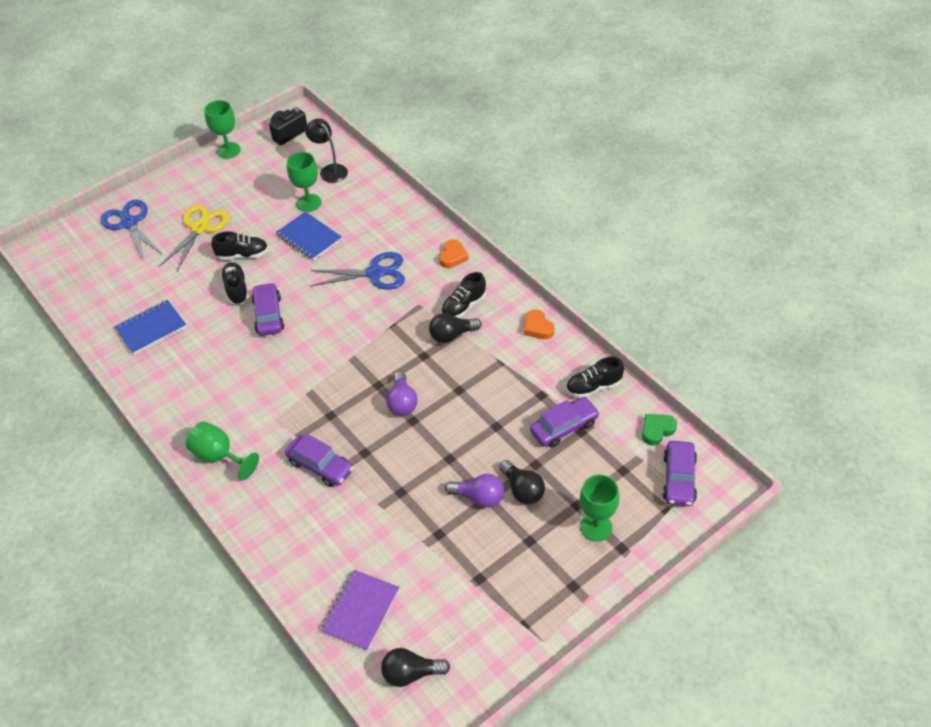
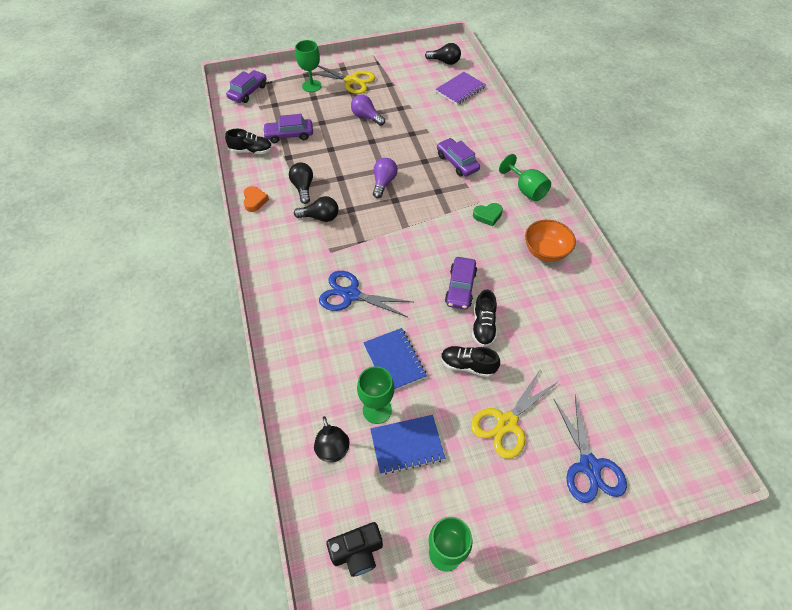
camera: 160 degrees left, 5 degrees up
(151, 328) = (571, 313): blue notebook -> blue notebook (407, 445)
(184, 383) = (545, 251): none -> orange bowl
(453, 256) = (274, 286): orange heart -> none
(463, 306) = (296, 237): black shoe -> none
(522, 490) = (338, 113): black light bulb -> black light bulb (303, 188)
(542, 562) = (351, 81): none -> yellow scissors
(657, 430) = (236, 116): green heart -> green heart (488, 216)

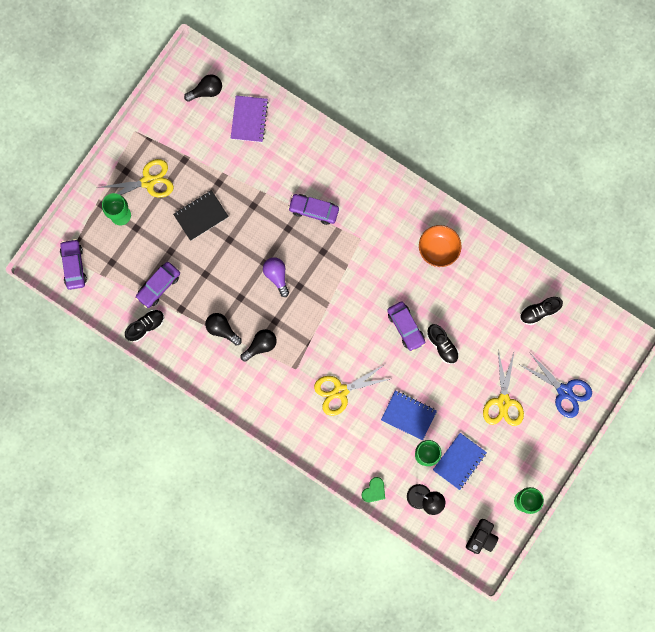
camera: 40 degrees left, 25 degrees up
(254, 201) = (199, 370): orange heart -> none
(350, 295) = (340, 391): blue scissors -> yellow scissors
(366, 117) = (201, 216): purple light bulb -> black notebook
(467, 365) = (454, 382): black shoe -> black shoe (539, 312)
(488, 216) = (376, 247): green heart -> green heart (374, 491)
(526, 189) = (385, 198): green goblet -> none

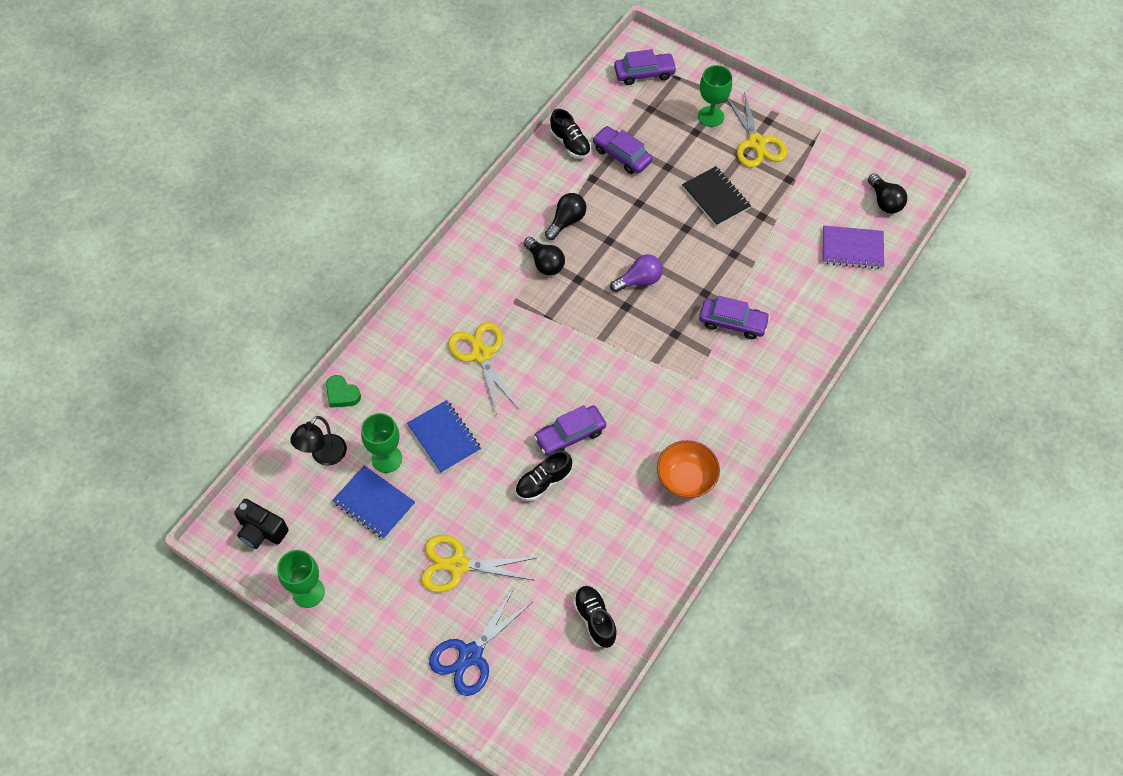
camera: 90 degrees right, 20 degrees down
(313, 210) = (732, 323): purple car -> purple car turned 90 degrees clockwise
(408, 415) = (444, 438): blue notebook -> blue notebook turned 60 degrees counterclockwise

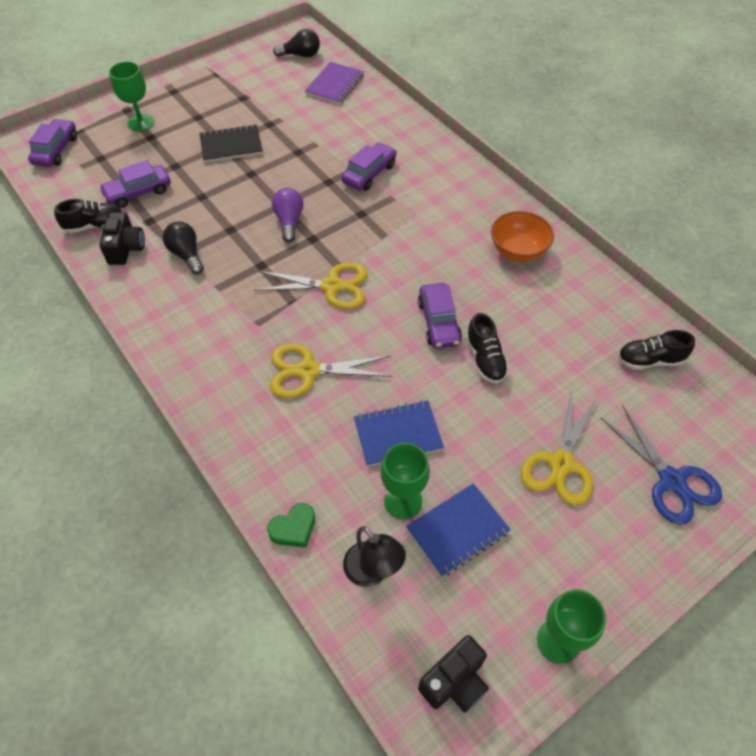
camera: 70 degrees left, 5 degrees down
(545, 263) = (226, 286): black light bulb -> none
(555, 177) = (126, 248): none -> black camera
(756, 143) = (191, 105): yellow scissors -> yellow scissors (332, 286)

